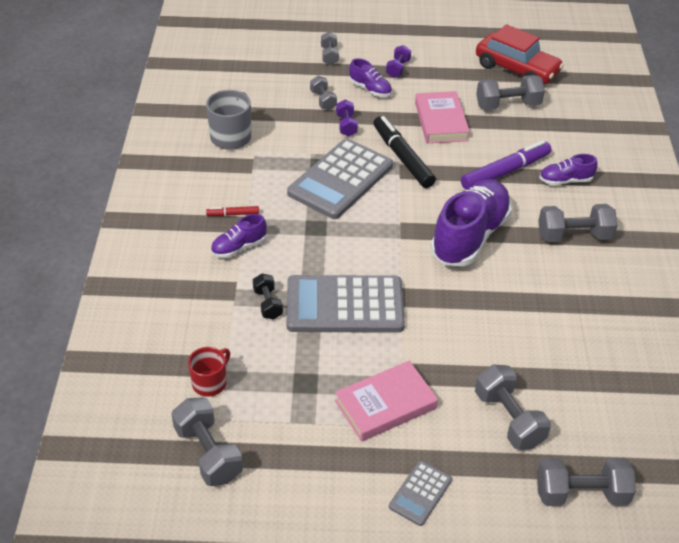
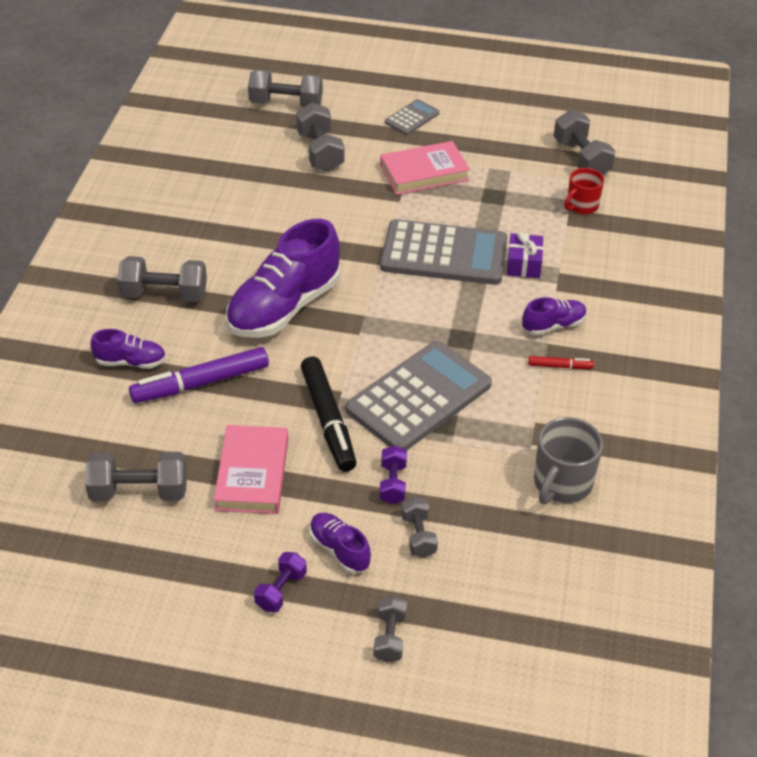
camera: 170 degrees left, 0 degrees up
(268, 304) = (524, 264): black dumbbell -> purple gift
(516, 69) = (85, 564): red car -> none

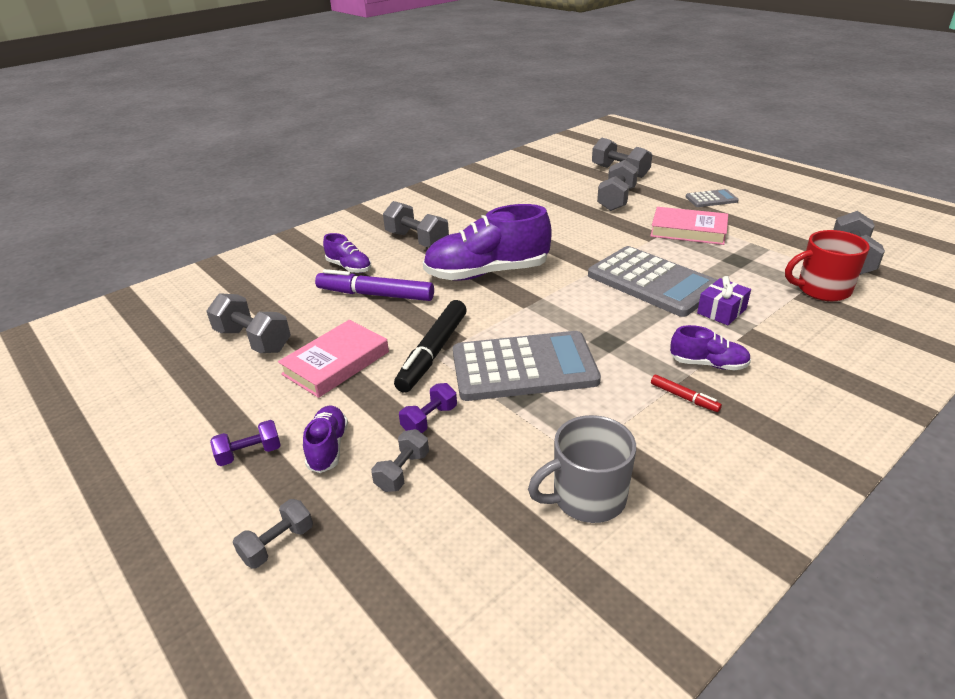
camera: 40 degrees right, 10 degrees down
(581, 205) = (822, 289): red mug -> red mug, size x1.50

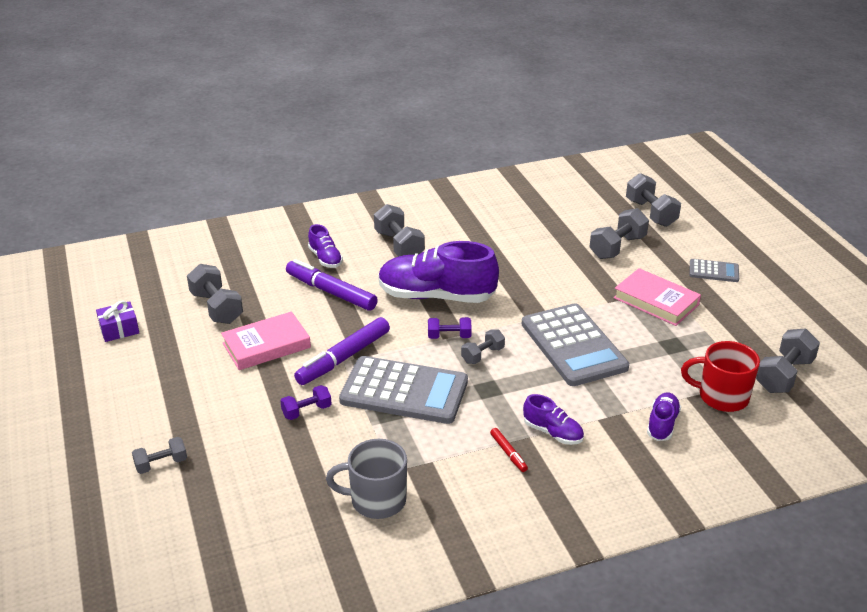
camera: 20 degrees right, 0 degrees up
(250, 454) = (172, 398): purple dumbbell -> purple dumbbell (449, 336)
(328, 447) = (225, 410): purple shoe -> purple shoe (662, 424)
(402, 471) = (265, 443): grey dumbbell -> grey dumbbell (482, 355)
(433, 352) = (343, 358): black marker -> purple marker
(721, 311) = (609, 390): purple gift -> purple gift (119, 329)

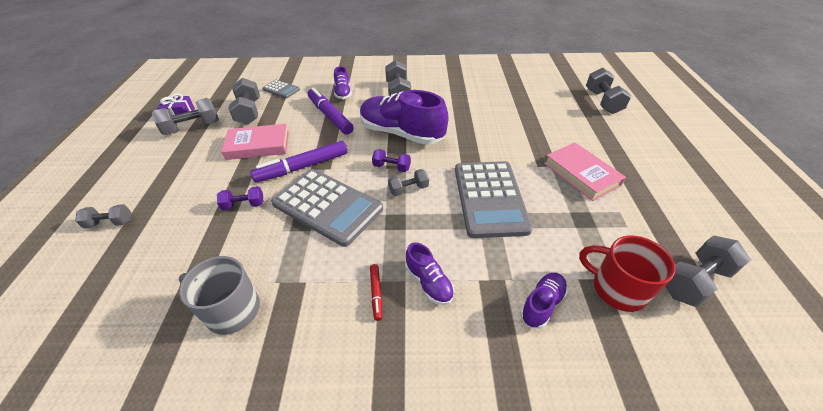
camera: 20 degrees right, 10 degrees up
(617, 247) = (564, 123): grey dumbbell -> grey dumbbell (192, 127)
(713, 271) = (644, 158): grey calculator -> grey calculator (281, 89)

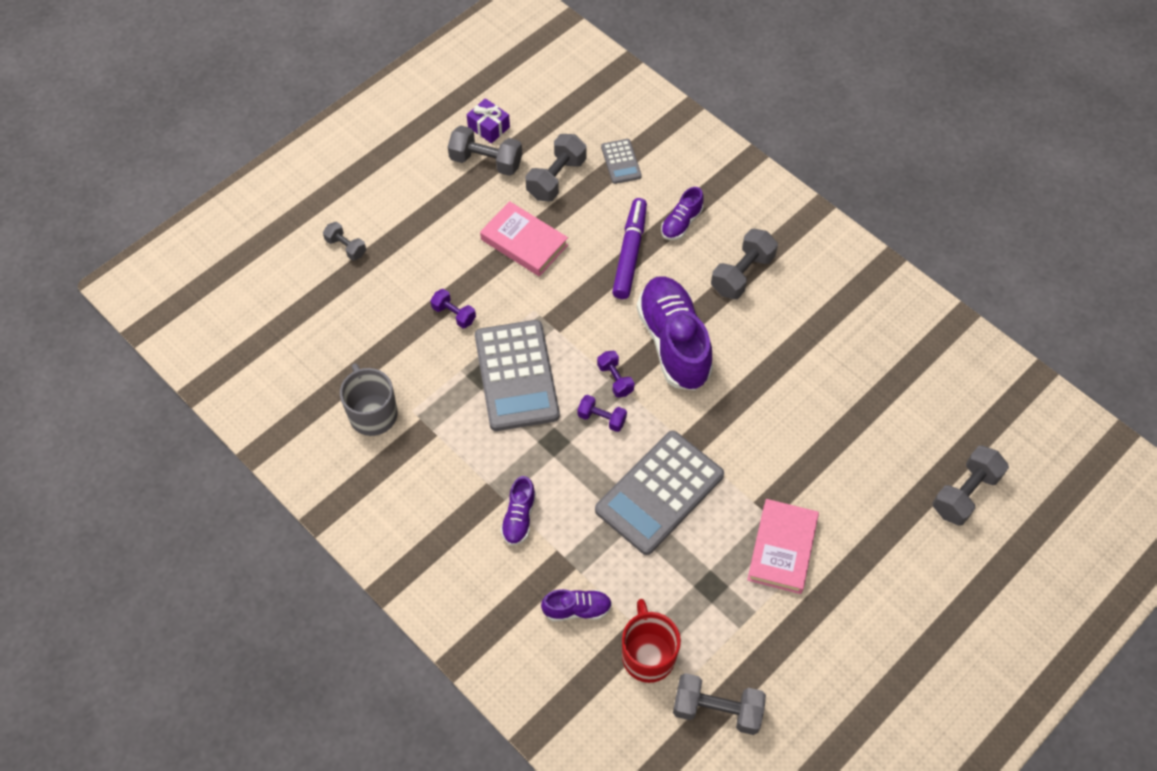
camera: 45 degrees right, 15 degrees up
(302, 167) = (538, 308): purple marker -> none
(376, 293) = (474, 490): red marker -> none
(408, 189) = (601, 418): grey dumbbell -> purple dumbbell

